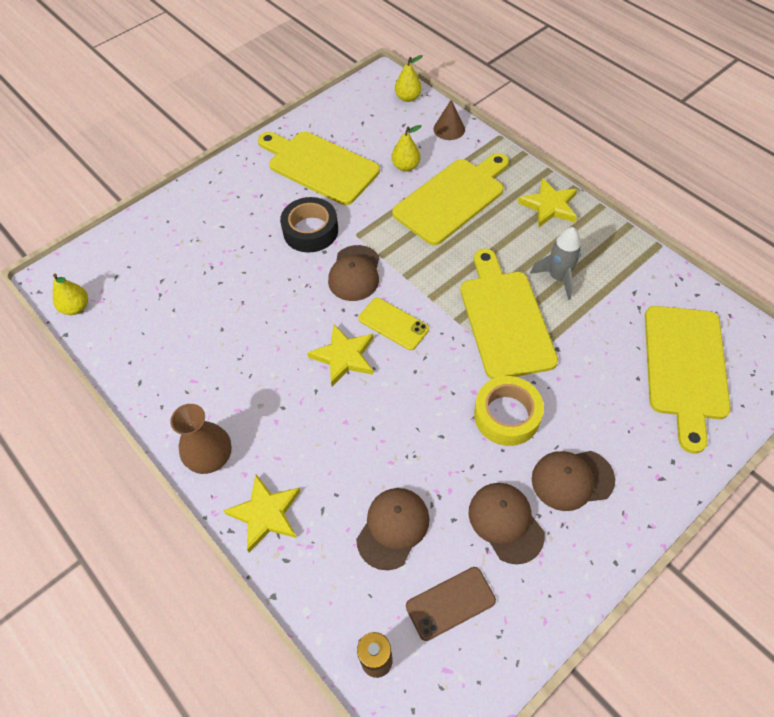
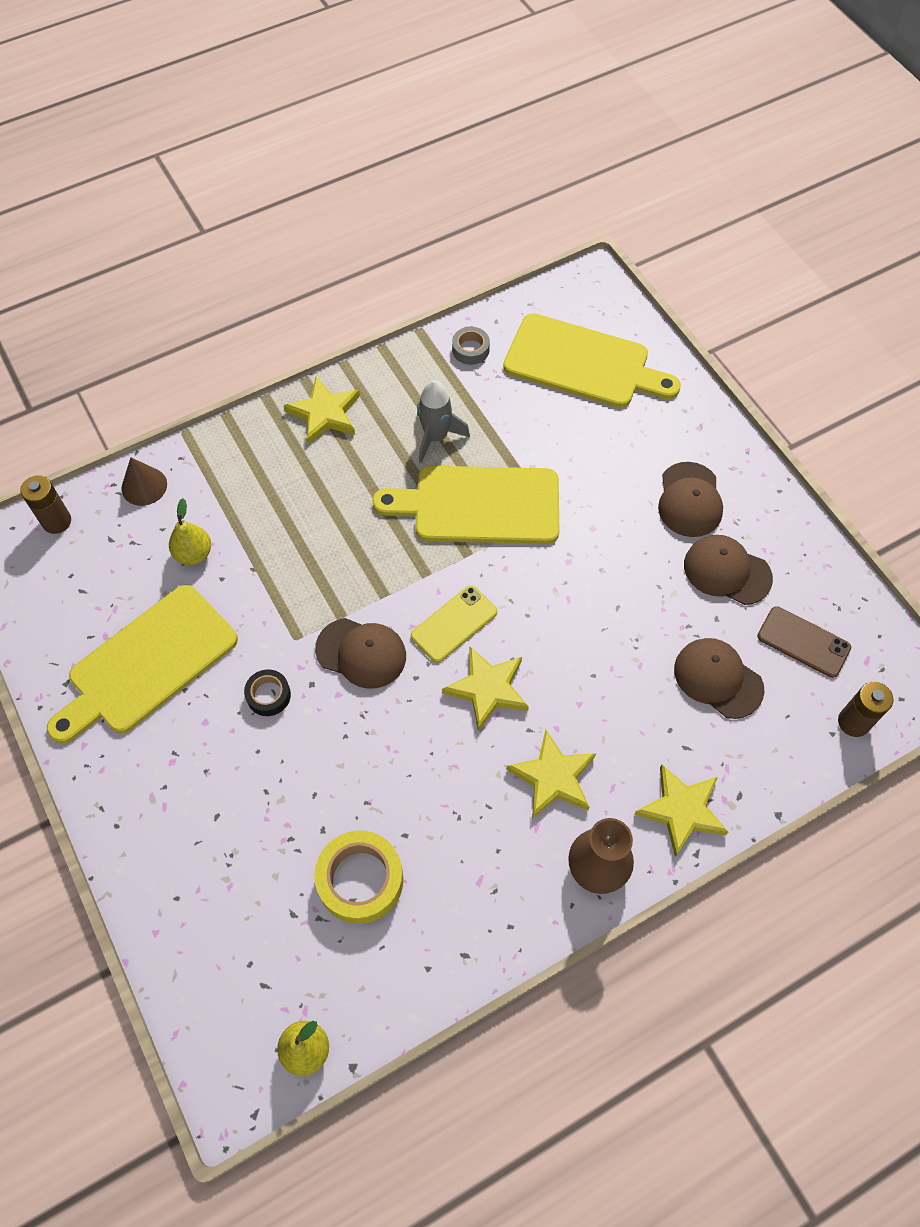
camera: 80 degrees left, 5 degrees up
(279, 414) = (553, 777): none -> yellow star
(310, 231) = (268, 695): black tape -> black tape, size x0.55
(408, 98) = (57, 521): yellow pear -> brown battery
(450, 603) = (803, 642): brown phone -> brown phone turned 45 degrees counterclockwise
(452, 198) = (274, 513): yellow cutting board -> none
(505, 522) = (727, 571): brown cap -> brown cap turned 45 degrees clockwise
(507, 415) = (605, 537): yellow tape -> yellow tape (360, 880)
(657, 283) = (470, 349): none -> grey tape

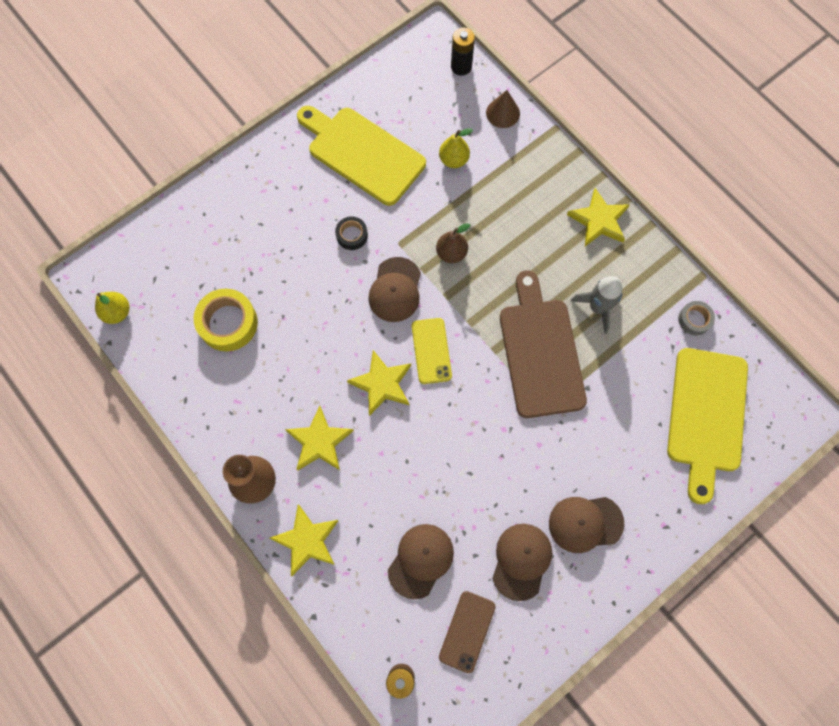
camera: 80 degrees right, 10 degrees up
(57, 521) = (461, 66): brown battery -> black battery
(326, 579) = (451, 253): none -> brown pear
(454, 624) = (431, 351): yellow phone -> yellow phone turned 45 degrees clockwise
(479, 505) = (540, 352): yellow cutting board -> brown cutting board

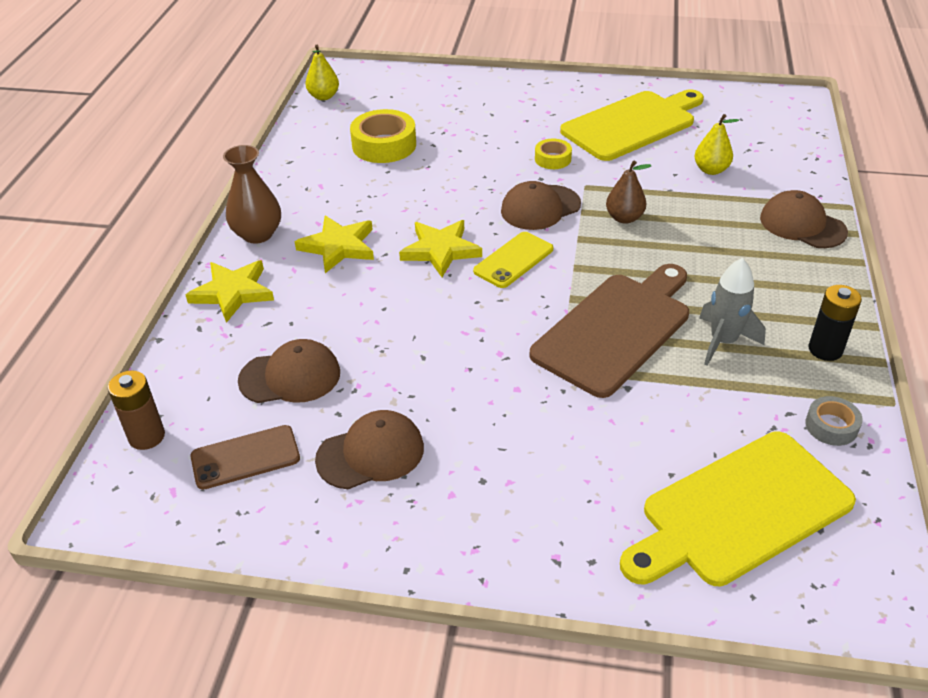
camera: 50 degrees right, 30 degrees down
(352, 235) = (552, 159): black tape -> yellow tape
(362, 153) = (632, 124): yellow cutting board -> yellow cutting board turned 60 degrees clockwise
(461, 66) = (799, 126): black battery -> black battery (825, 349)
(503, 113) = (802, 170): brown cone -> none
(585, 523) = (474, 481): brown cap -> brown cap (802, 225)
(599, 220) = (811, 287): yellow star -> none

